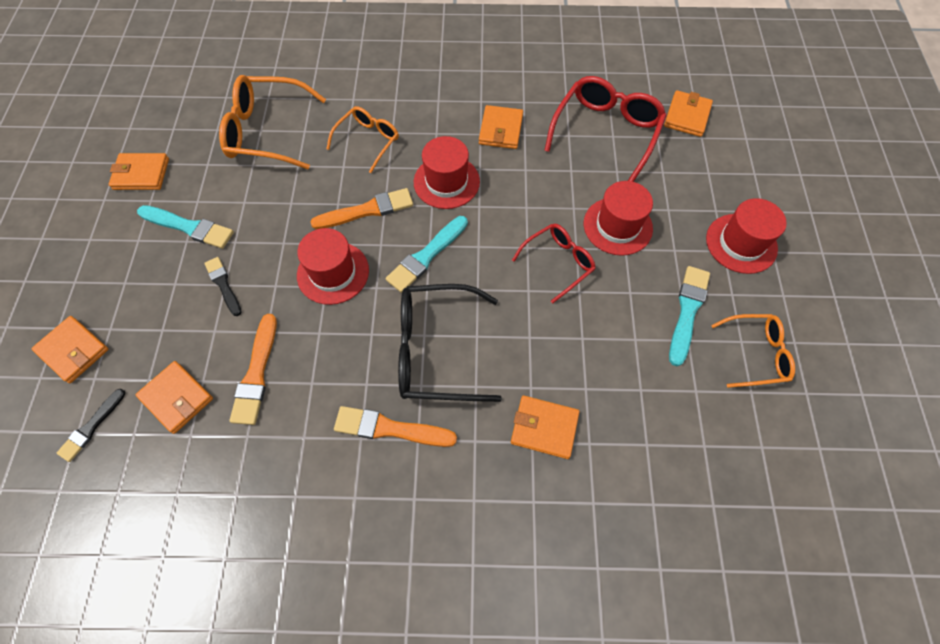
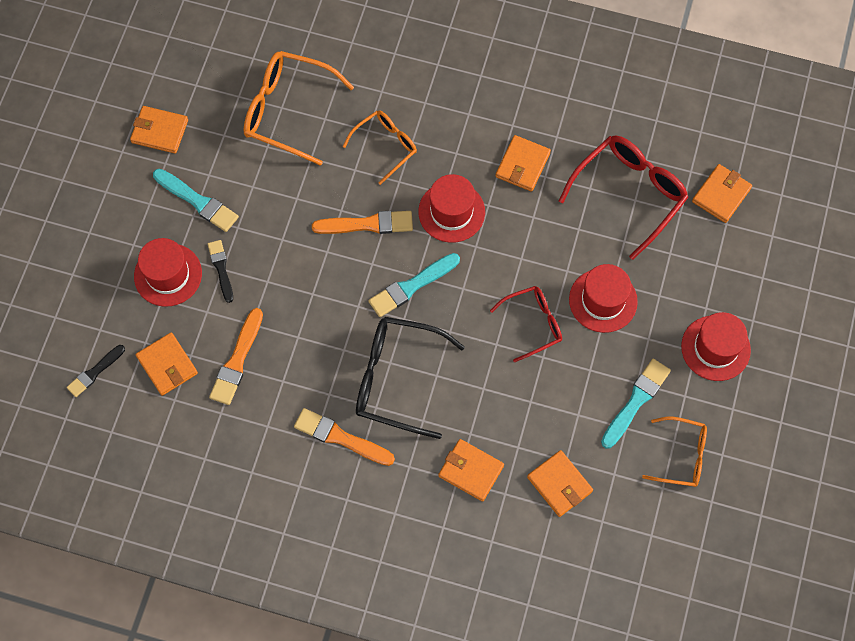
camera: 15 degrees right, 5 degrees up
(73, 351) = (84, 300): orange wallet -> orange wallet (559, 484)
(333, 273) = (322, 281): red hat -> red hat (168, 275)

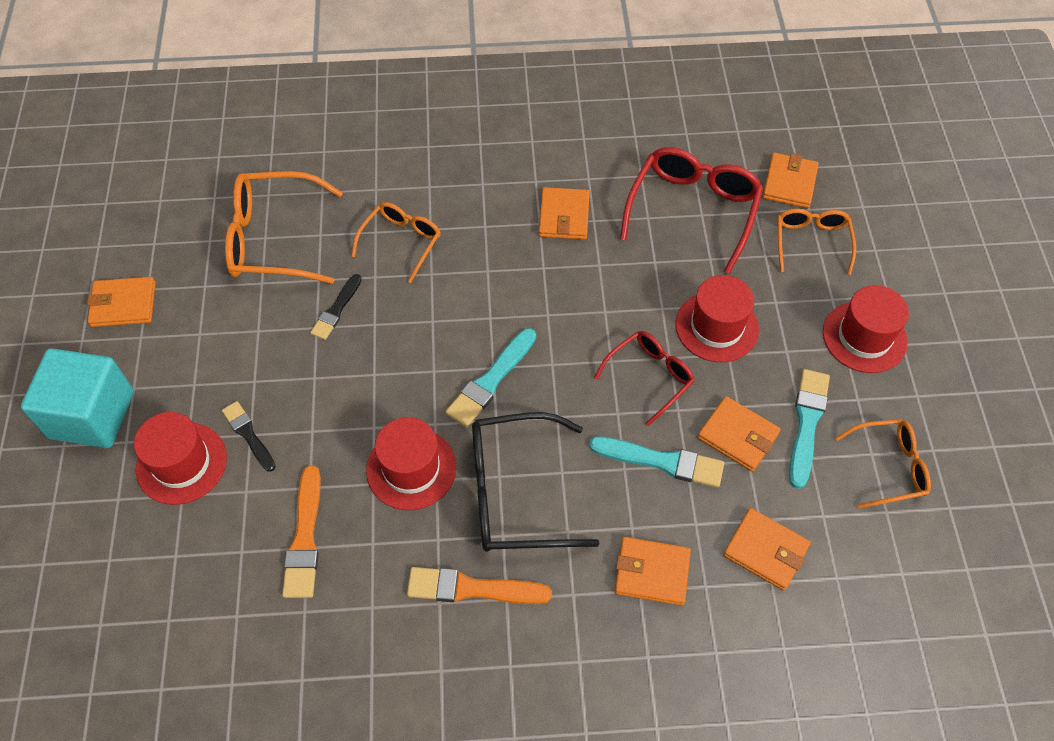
camera: 20 degrees left, 10 degrees down
(95, 372) = (116, 617): black brush -> black brush (336, 310)
(115, 215) = (92, 415): none -> turquoise cube
(167, 365) = (213, 575): orange wallet -> orange wallet (738, 436)
(198, 201) = (195, 367): turquoise brush -> turquoise brush (662, 461)
(367, 224) = (412, 330): orange brush -> none
(451, 212) = (504, 287): red hat -> red hat (411, 468)
(713, 254) = (811, 242): none -> orange glasses

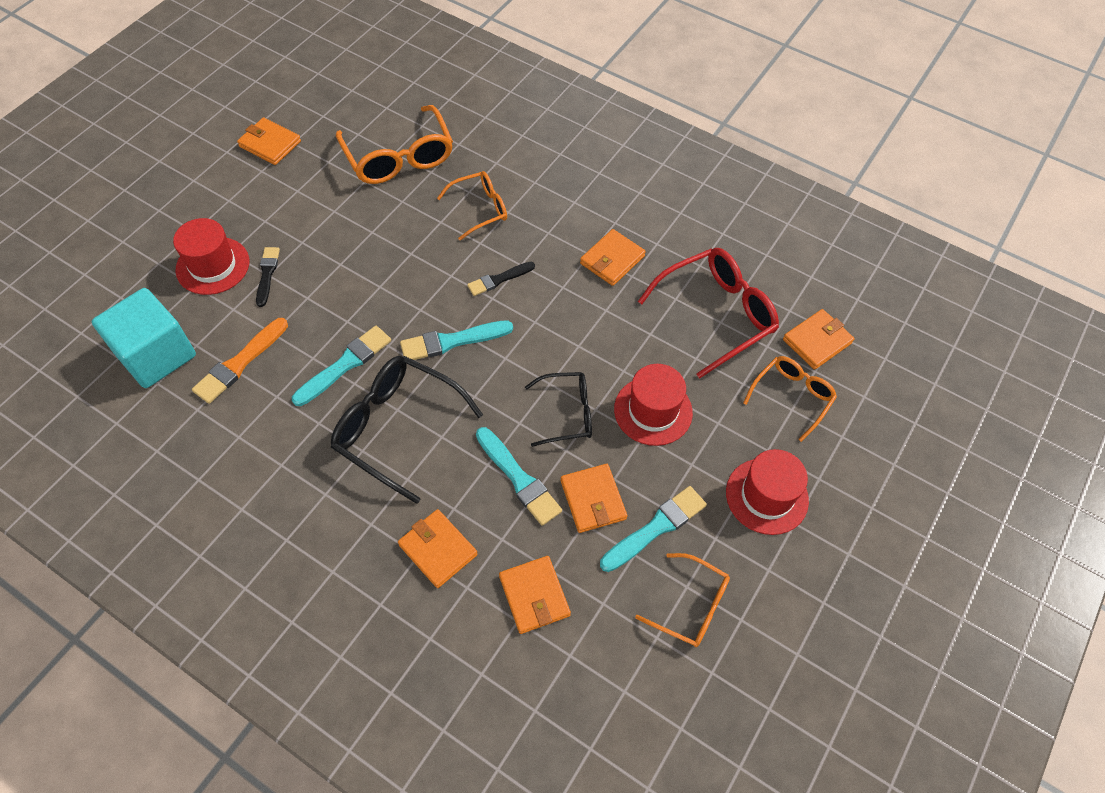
camera: 35 degrees right, 0 degrees up
(92, 415) = (191, 202): turquoise cube -> turquoise cube (156, 355)
(274, 239) = (399, 157): orange glasses -> orange glasses turned 150 degrees counterclockwise
(336, 310) = (395, 228): black brush -> black brush (499, 279)
(411, 468) = (345, 364): red hat -> turquoise brush
(472, 588) = (310, 471): orange brush -> none
(649, 377) = (566, 413): red glasses -> black glasses

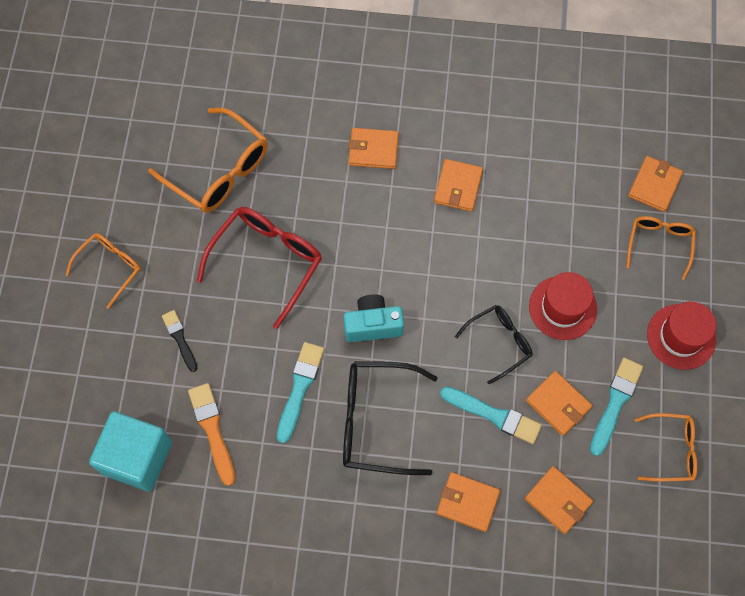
camera: 25 degrees left, 10 degrees up
(213, 266) = (127, 354): red hat -> none
(239, 363) = (212, 430): orange brush -> orange brush turned 150 degrees clockwise
(270, 144) = (94, 210): orange wallet -> orange wallet (373, 150)
(452, 341) = (373, 325): turquoise brush -> turquoise camera
(479, 209) = (320, 190): orange glasses -> orange glasses (109, 267)
(499, 279) = (377, 250): black brush -> none
(715, 315) = (566, 199): red glasses -> red glasses (267, 262)

